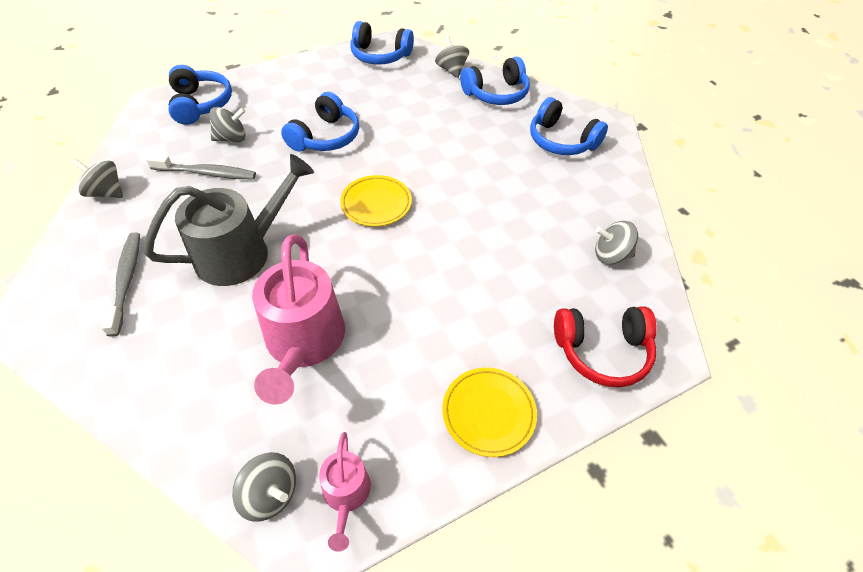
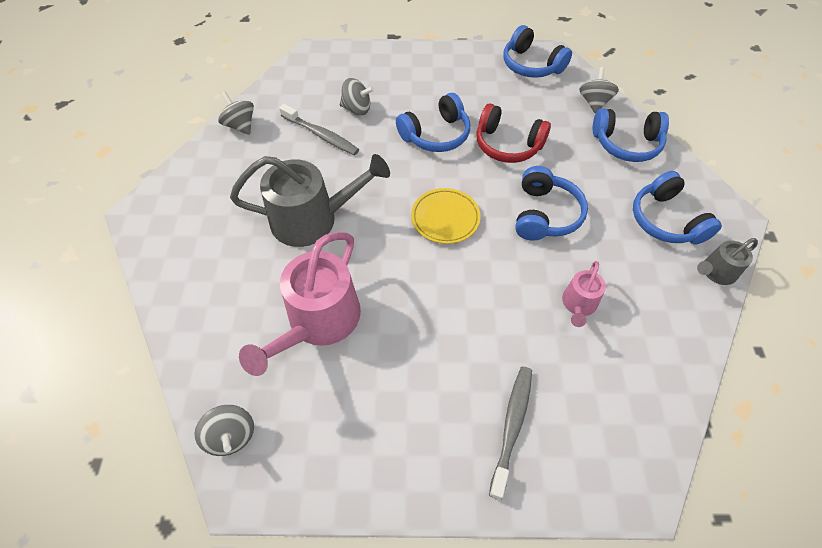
camera: 30 degrees right, 5 degrees up
(126, 280) = (219, 209): grey toothbrush -> grey toothbrush (512, 426)
(200, 104) = (348, 67): blue headphones -> blue headphones (545, 214)
(346, 494) = (283, 467): pink watering can -> pink watering can (578, 304)
(488, 413) = (433, 460): yellow plate -> none
(602, 351) = (574, 457): red headphones -> red headphones (507, 145)
(610, 255) = (644, 365): grey spinning top -> none
(620, 165) = (716, 272): none -> grey watering can

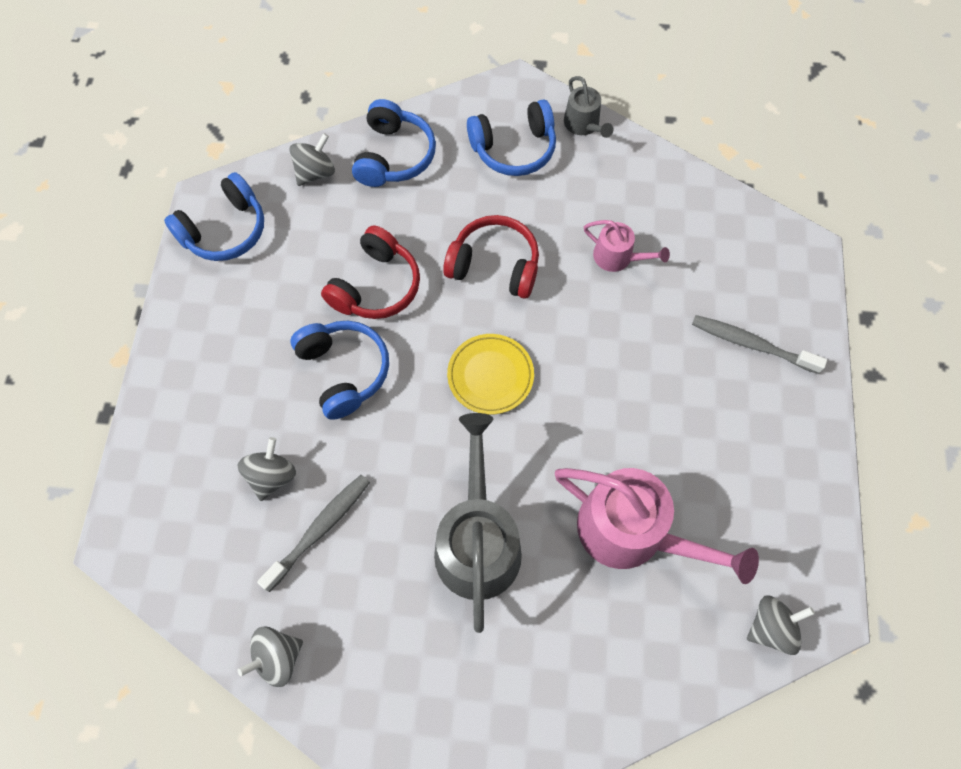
camera: 85 degrees left, 10 degrees up
(545, 214) = (494, 265): blue headphones -> red headphones
(594, 102) = (315, 172): grey spinning top -> grey spinning top turned 120 degrees clockwise

